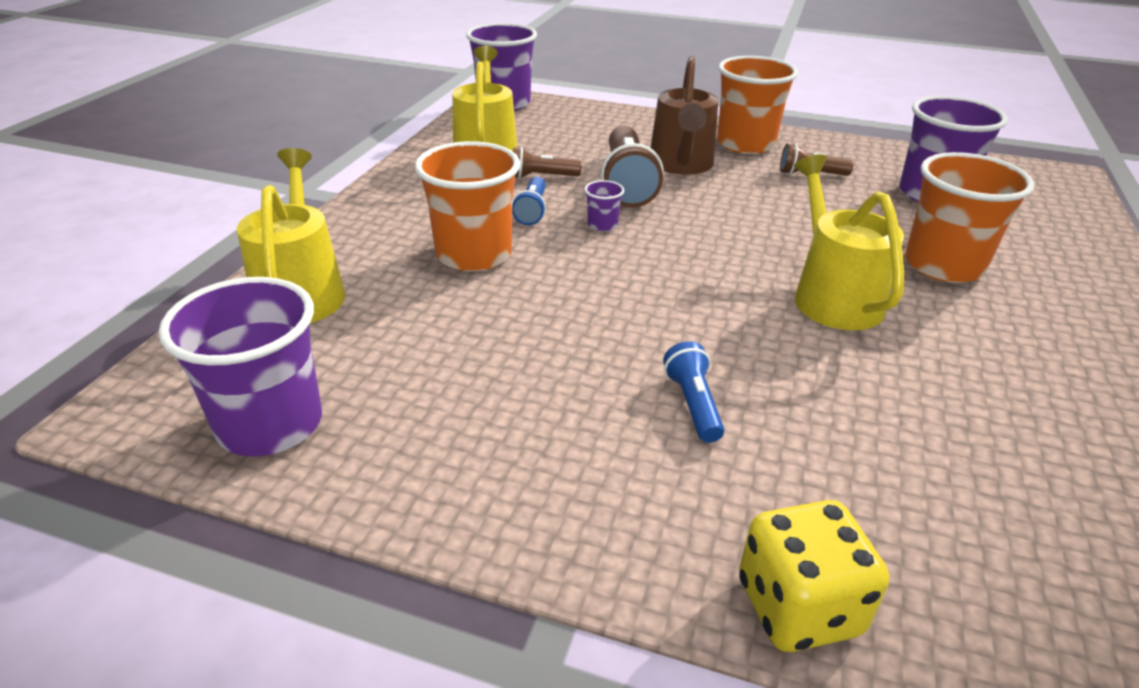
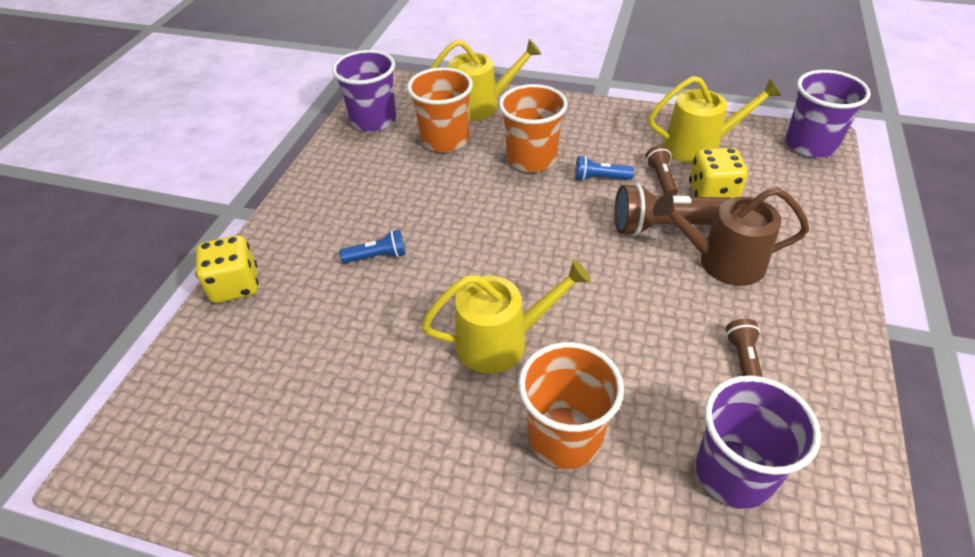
camera: 90 degrees right, 10 degrees up
(574, 155) = (712, 194): none -> yellow dice
(602, 225) = (587, 214): purple cup -> none
(745, 144) = (802, 314): orange cup -> orange cup (445, 140)

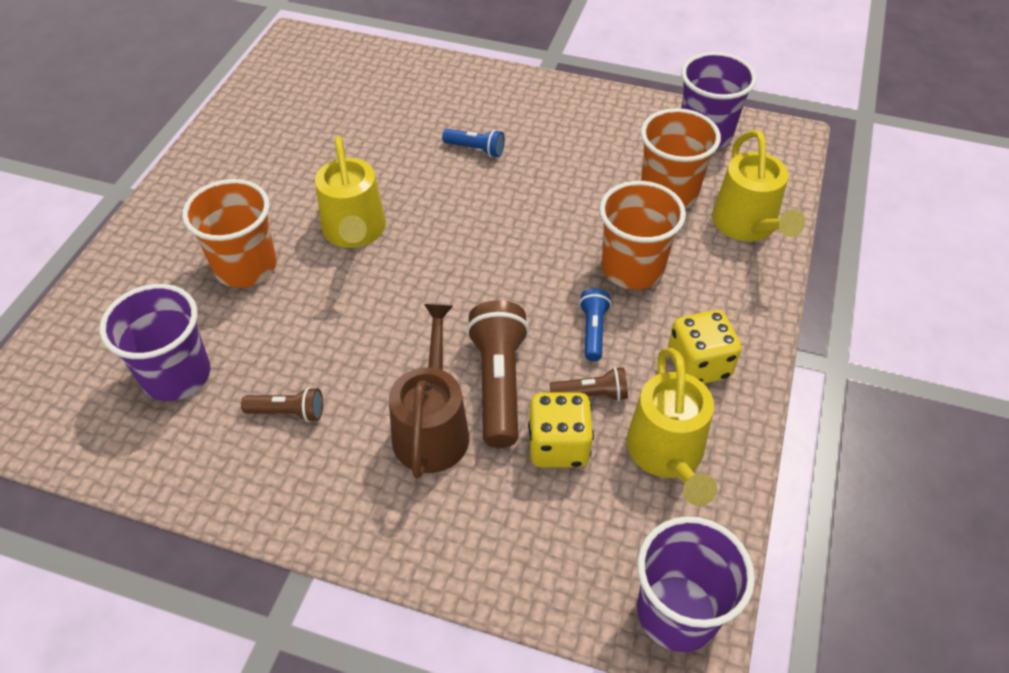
camera: 90 degrees right, 5 degrees up
(235, 286) = (450, 70): yellow dice -> yellow dice (698, 365)
(377, 256) = (475, 149): blue flashlight -> blue flashlight turned 60 degrees counterclockwise

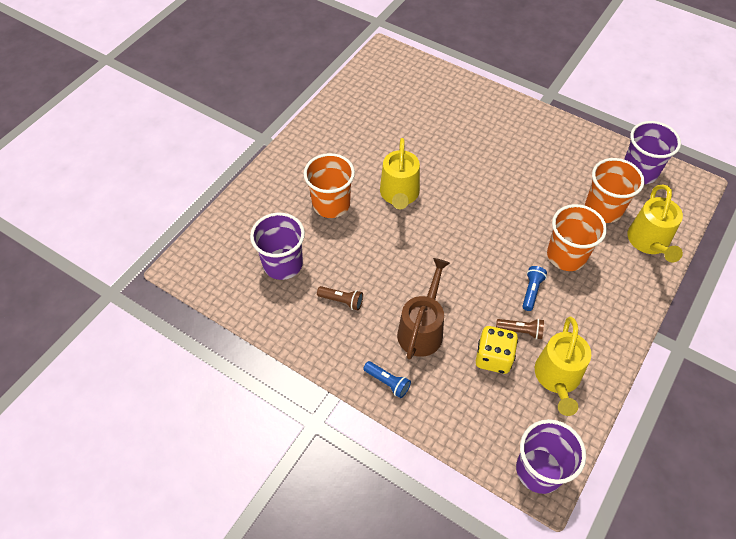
camera: 15 degrees right, 5 degrees up
(475, 149) = (485, 153): blue flashlight -> blue flashlight (387, 382)
(499, 383) = (466, 311): brown flashlight -> none
(698, 365) = (591, 328): yellow dice -> none

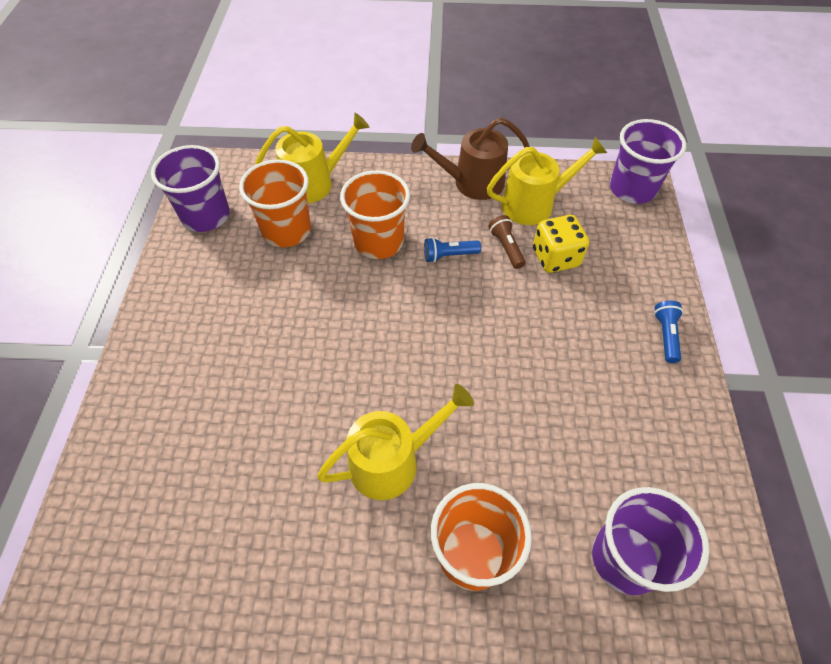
camera: 120 degrees left, 0 degrees up
(342, 301) = (614, 439): brown flashlight -> none
(422, 329) = (578, 333): brown watering can -> brown watering can (472, 183)

